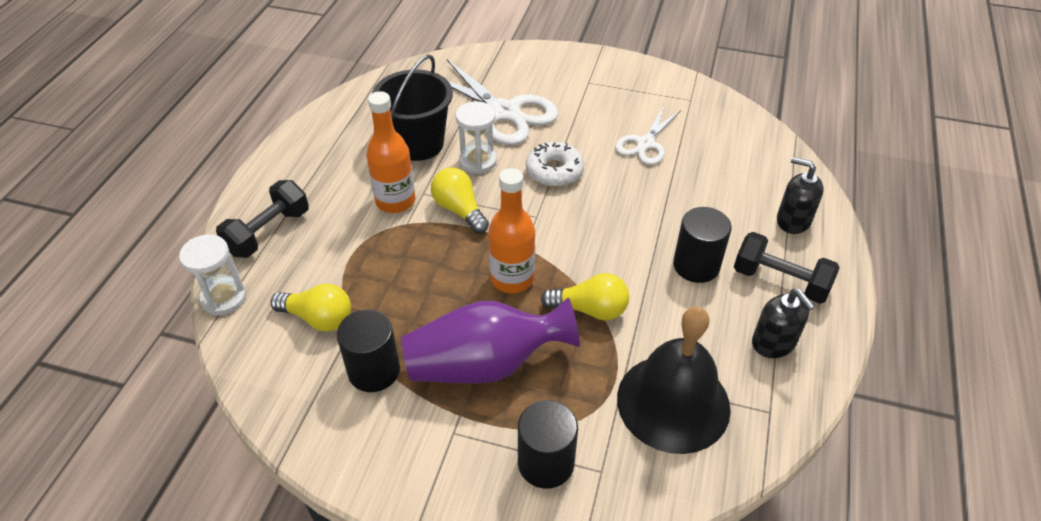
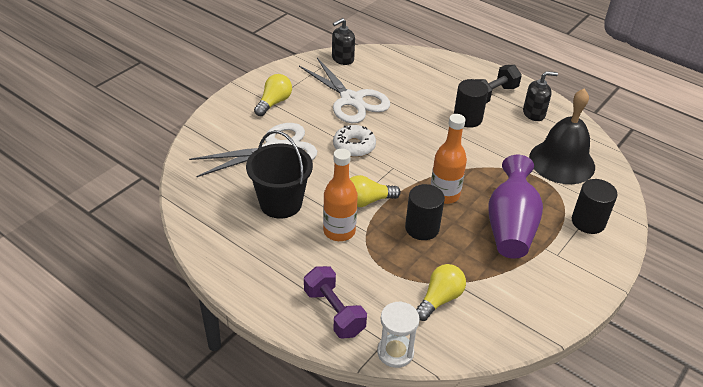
camera: 70 degrees left, 5 degrees down
(268, 232) = (334, 312): black dumbbell -> purple dumbbell
(374, 370) = (497, 280): black cylinder -> black cylinder (422, 228)
(478, 161) = (321, 178): white hourglass -> none
(590, 309) = (484, 170): yellow light bulb -> yellow light bulb (274, 103)
(645, 144) = (351, 100): white scissors -> white scissors, size x1.68
(793, 220) = (449, 72): black soap dispenser -> black soap dispenser (342, 59)

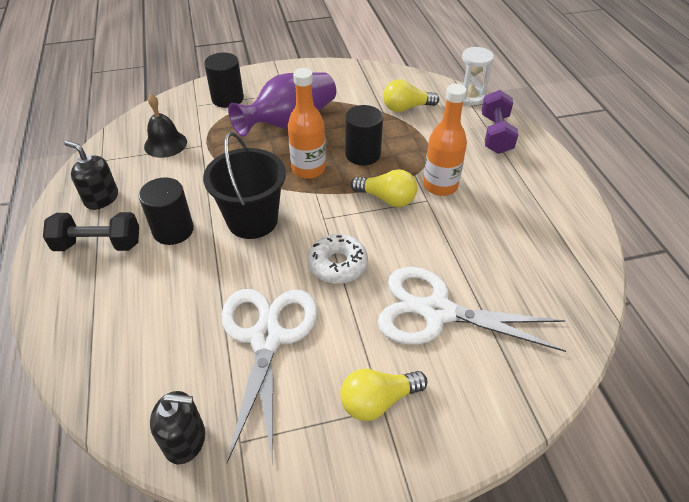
camera: 140 degrees left, 5 degrees up
(281, 203) = (478, 239): black bucket -> black bucket (252, 220)
(562, 162) = (165, 144): black bell -> black bell, size x0.57

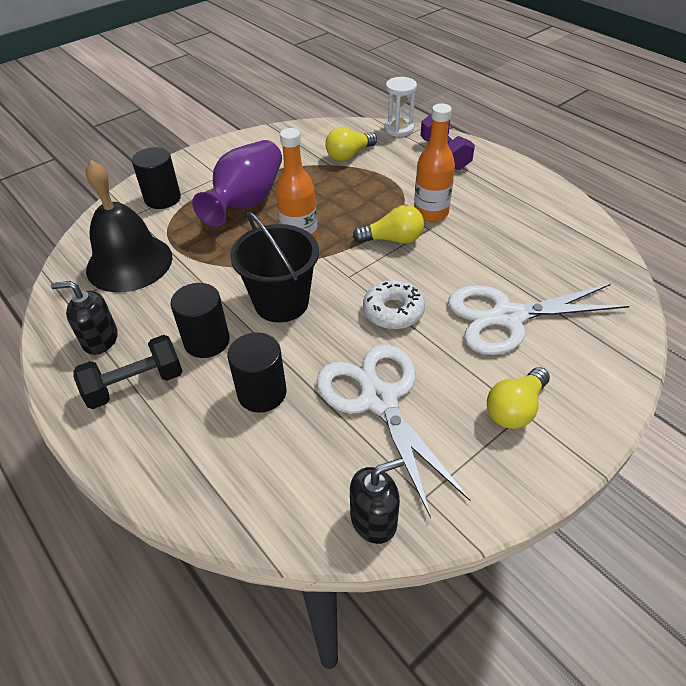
camera: 25 degrees left, 0 degrees up
(165, 144) = (129, 263): black bell -> black bell, size x1.74
(363, 154) = (341, 208): black cylinder -> black cylinder (262, 393)

